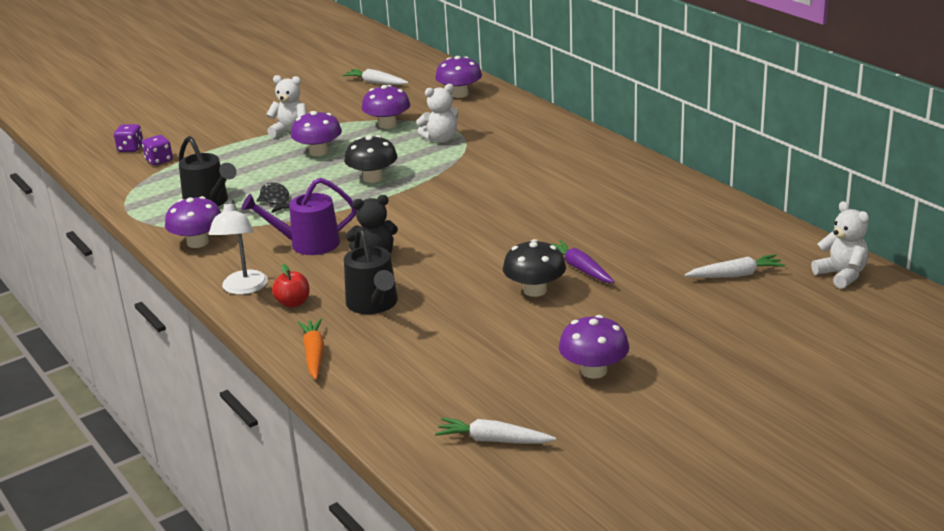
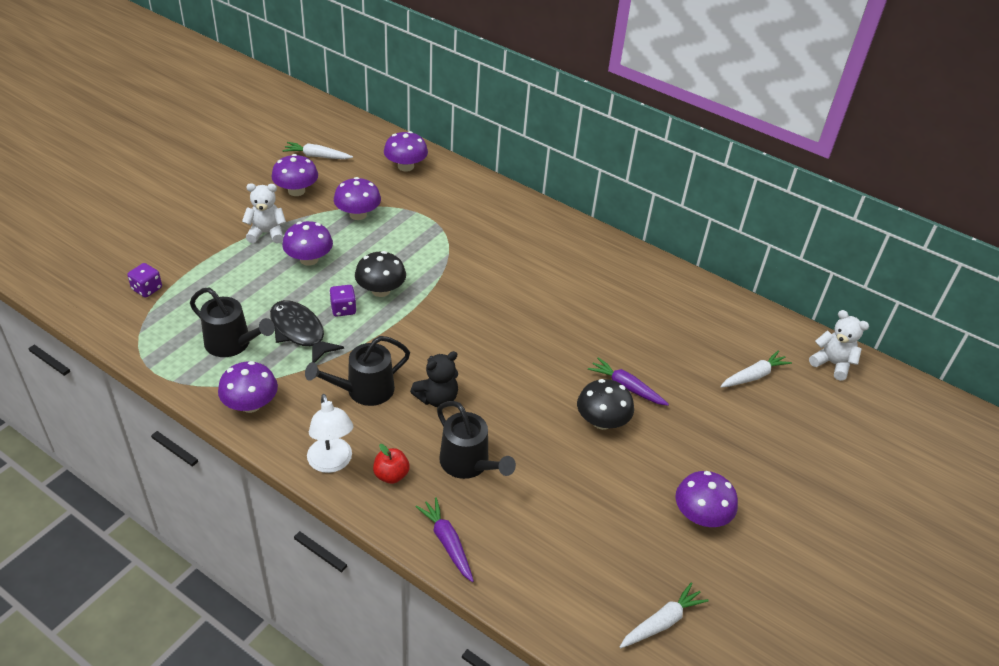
camera: 25 degrees left, 15 degrees up
(130, 148) = (106, 274): purple dice -> purple dice (343, 309)
(275, 199) = (299, 332): black fish -> black fish, size x1.53
(308, 244) = (364, 390): purple watering can -> black watering can
(314, 354) = (447, 542): orange carrot -> purple carrot
(339, 105) = (296, 191): none -> purple mushroom
(441, 139) = (419, 230): white teddy bear -> none
(493, 440) = (662, 622): white carrot -> white carrot turned 150 degrees clockwise

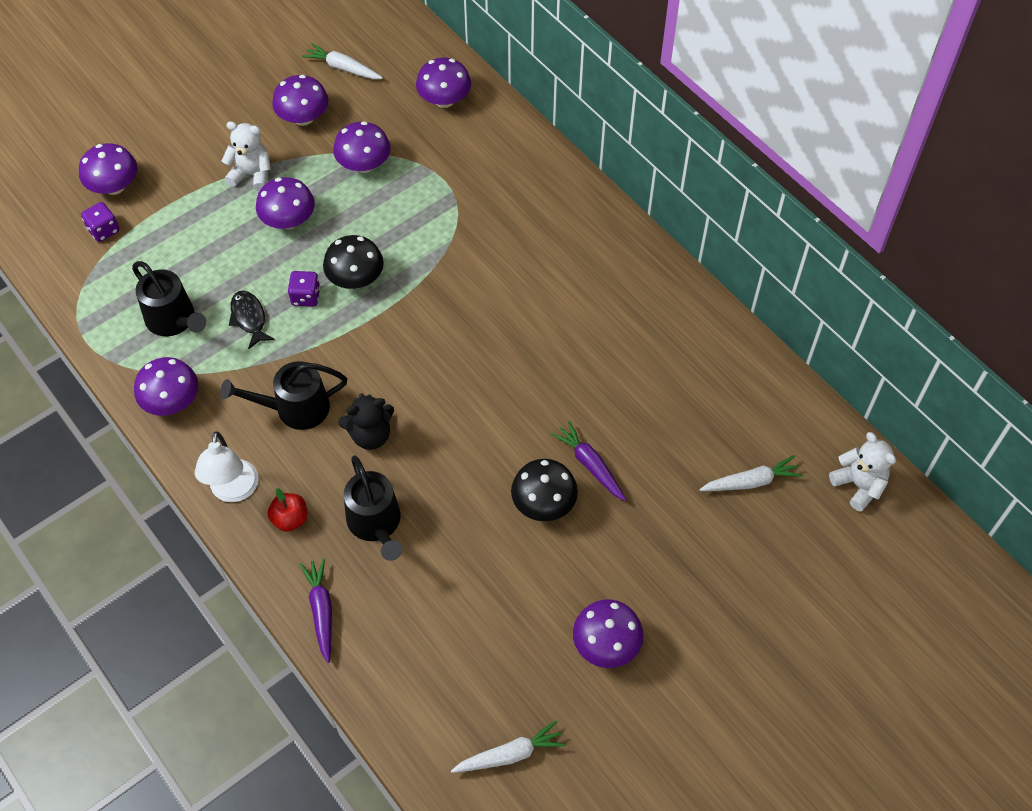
camera: 20 degrees right, 15 degrees up
(147, 257) = (114, 186): none -> purple mushroom
(299, 332) = (249, 318): black fish -> black fish, size x0.65

